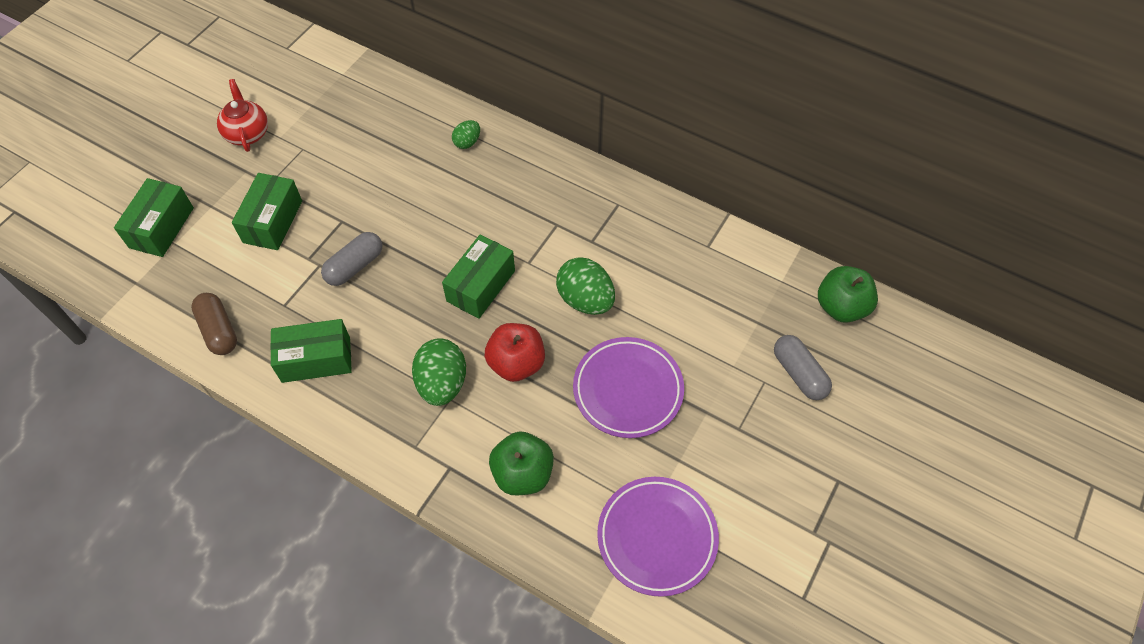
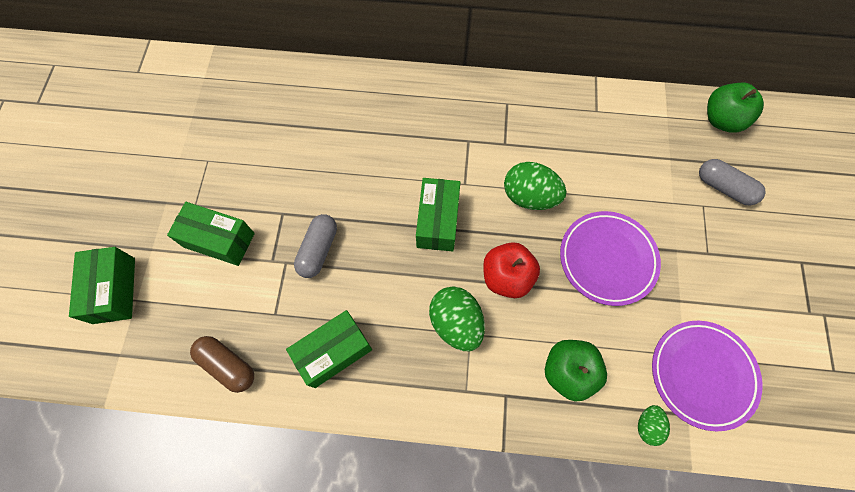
camera: 25 degrees left, 10 degrees up
(247, 133) = (146, 166): red teapot -> none
(273, 221) = (219, 240): green box -> green box turned 60 degrees counterclockwise
(467, 142) = (352, 98): green egg -> green egg (647, 425)

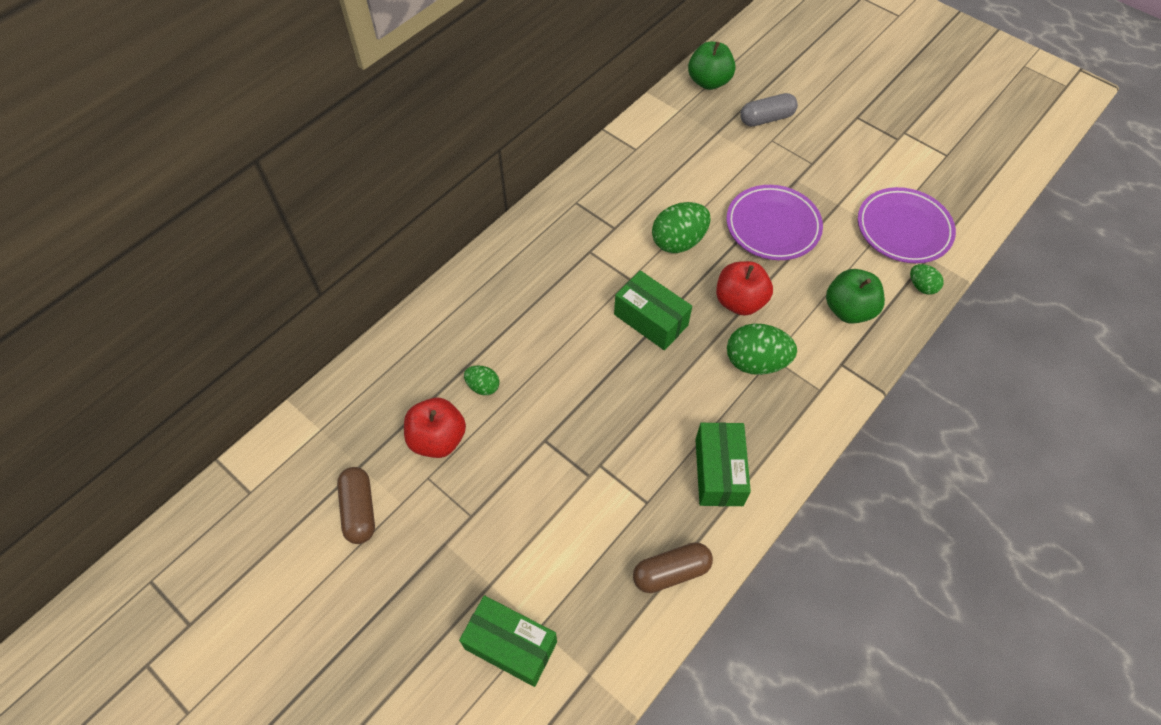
camera: 55 degrees left, 10 degrees down
(160, 138) = (359, 510): none -> brown capsule
(219, 240) = (530, 512): green box -> none
(240, 147) = (438, 439): none -> red apple
(299, 147) = (483, 386): none -> green egg
(318, 250) = (607, 430): grey capsule -> none

